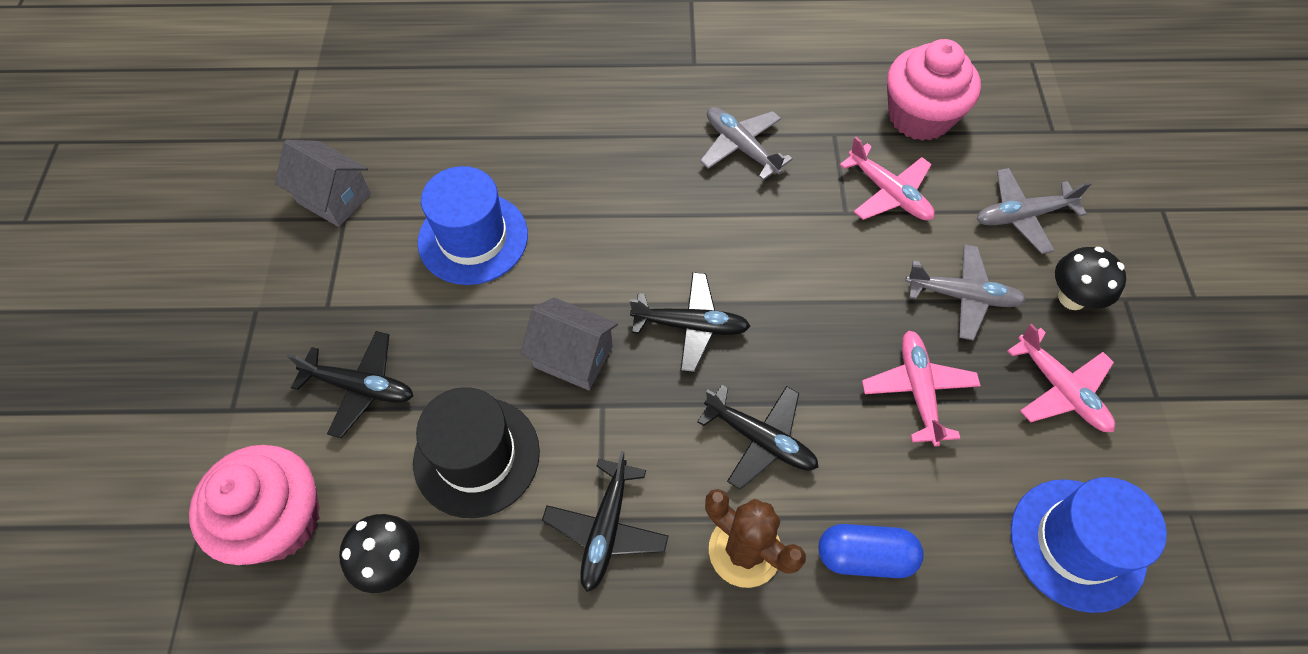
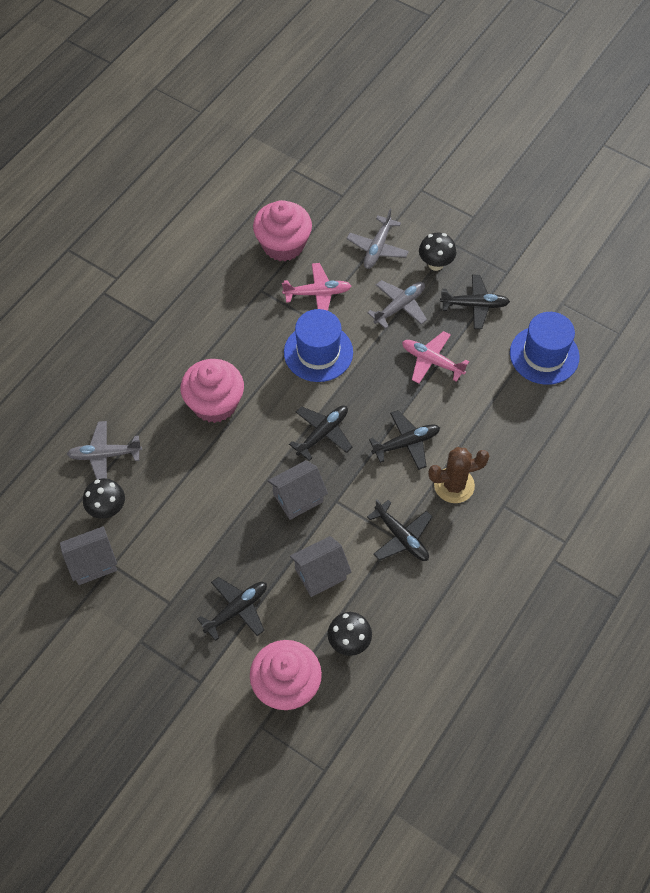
camera: 55 degrees left, 0 degrees up
(415, 169) = (107, 509): none -> black mushroom
(473, 238) = (183, 505): blue hat -> blue hat (318, 352)
(476, 456) = (320, 574): black hat -> grey house
(637, 184) = (215, 403): none -> pink cupcake
(741, 147) = (232, 339): grey plane -> grey plane (104, 455)
(864, 556) = (491, 439): blue capsule -> none
(1060, 390) = (475, 305): pink plane -> black plane

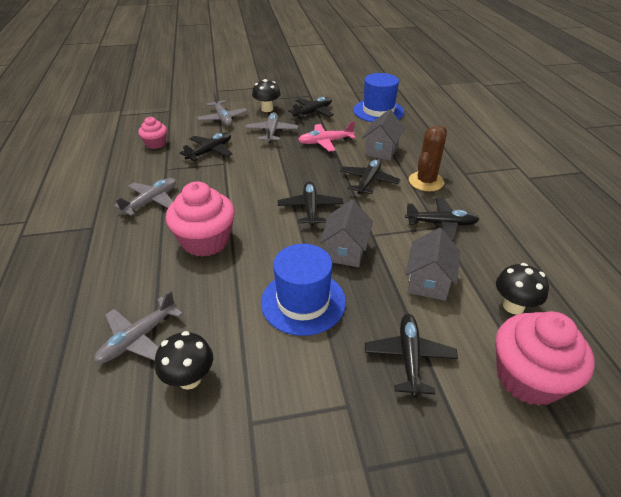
camera: 45 degrees left, 20 degrees down
(92, 563) = (227, 440): grey house -> grey house (381, 150)
(216, 325) = (151, 201): none -> grey plane
(283, 245) = (156, 144): pink cupcake -> pink cupcake, size x0.55
(318, 293) = (210, 151): pink plane -> black plane
(318, 352) = (249, 174): blue hat -> blue hat (303, 302)

